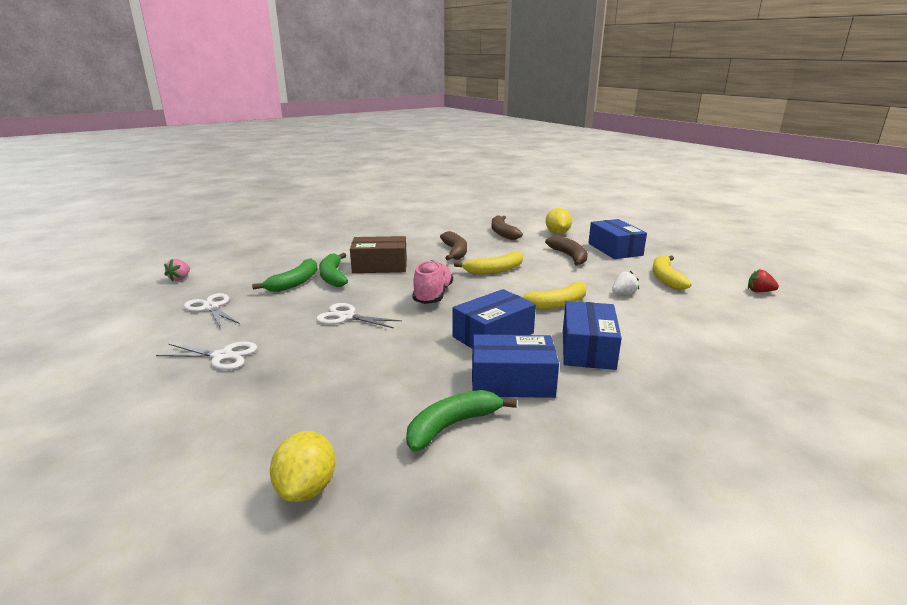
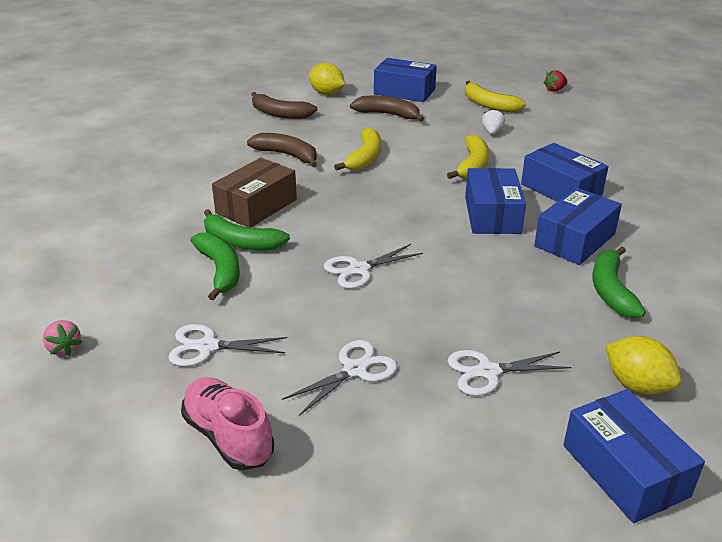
camera: 50 degrees left, 10 degrees up
(164, 521) = (625, 470): none -> blue box
(262, 405) = (488, 372): none -> white scissors
(433, 295) = (375, 208): pink shoe -> pink shoe (228, 436)

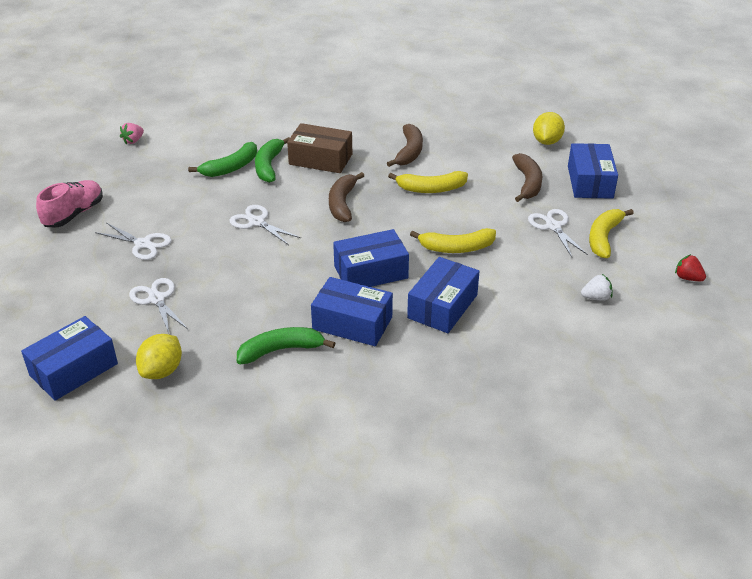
camera: 70 degrees right, 5 degrees up
(207, 347) = (149, 185): white scissors -> white scissors (553, 226)
(280, 114) = (483, 129): brown banana -> brown banana (342, 203)
(492, 132) = (537, 249): white strawberry -> white strawberry (596, 297)

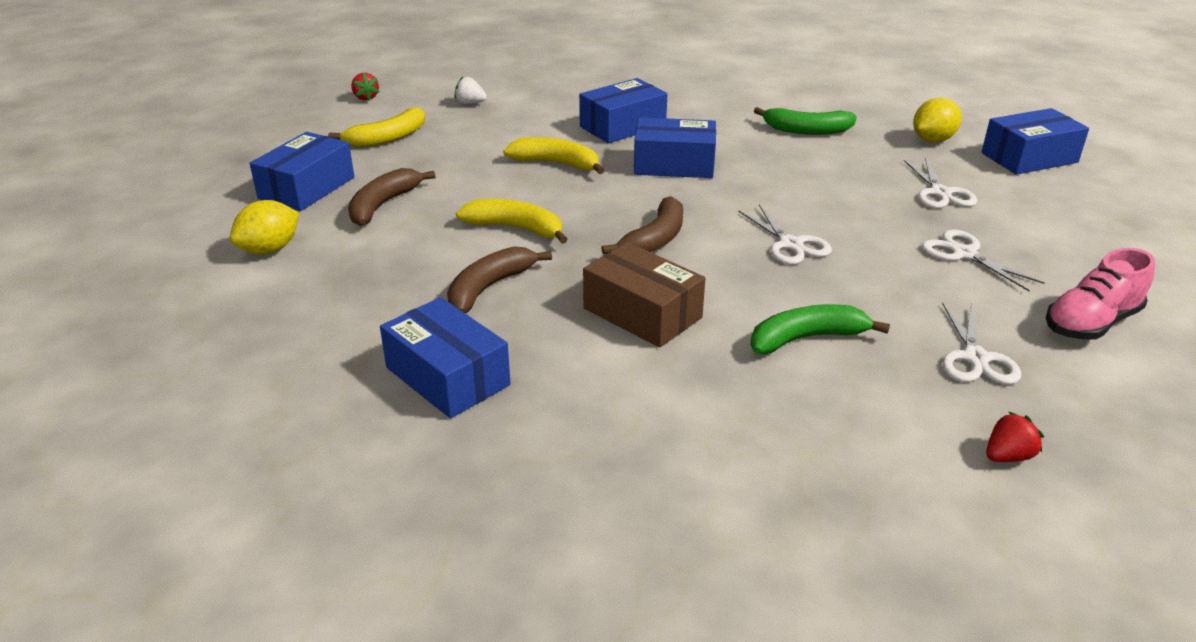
camera: 155 degrees left, 5 degrees down
(133, 141) = (1007, 456): pink strawberry -> red strawberry
(269, 166) = (737, 324): green banana -> none
(352, 323) = (724, 133): blue box -> blue box (447, 376)
(553, 226) = (424, 158): white scissors -> white scissors (976, 358)

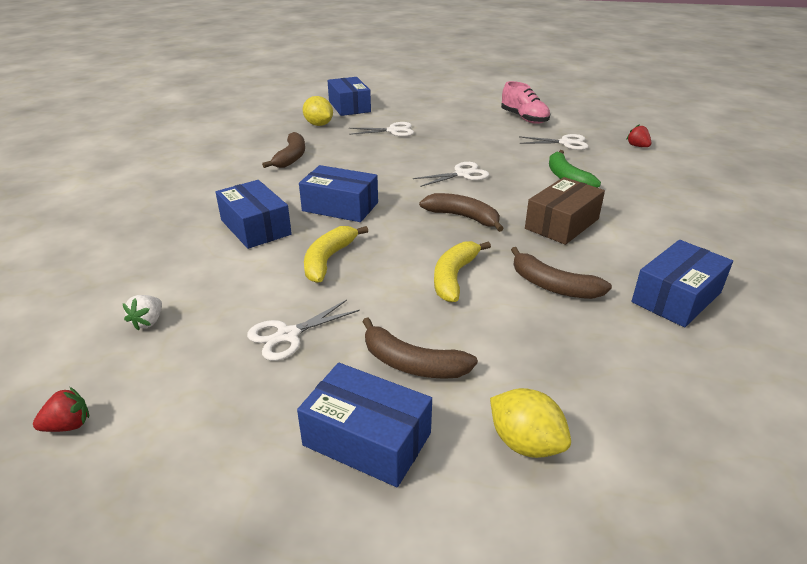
camera: 90 degrees left, 0 degrees up
(387, 138) = (230, 382): yellow banana -> none
(674, 164) = (340, 207): blue box -> blue box turned 75 degrees counterclockwise
(806, 130) = (291, 157): green banana -> brown banana
(963, 254) = (465, 134): white scissors -> white scissors (288, 335)

